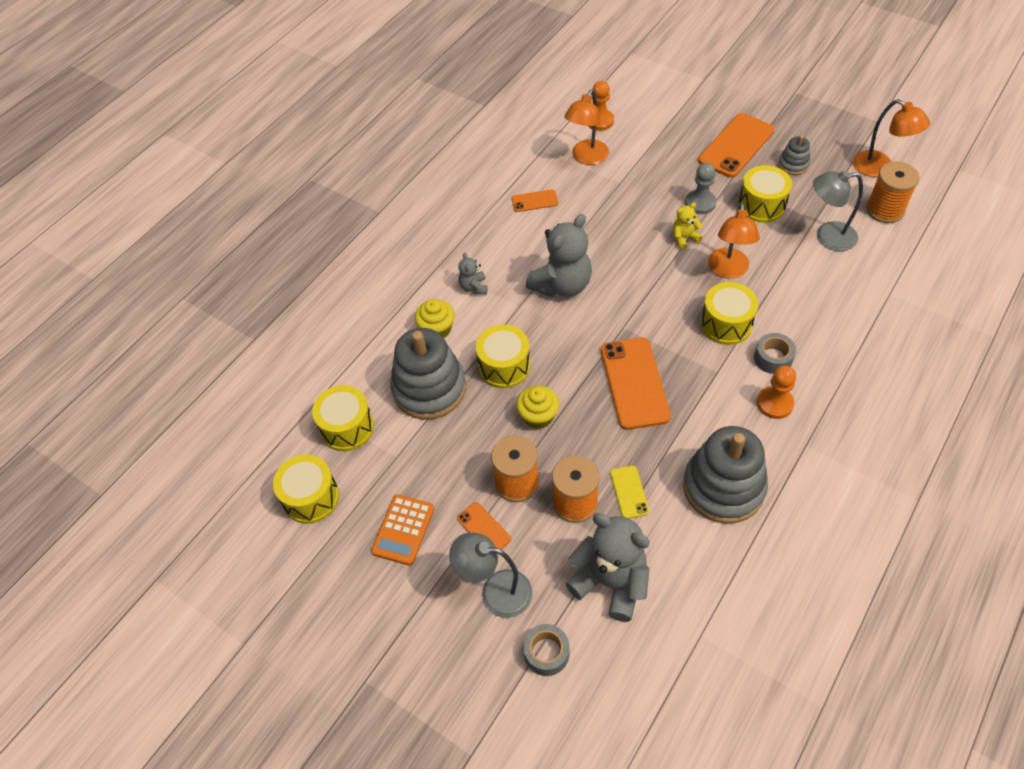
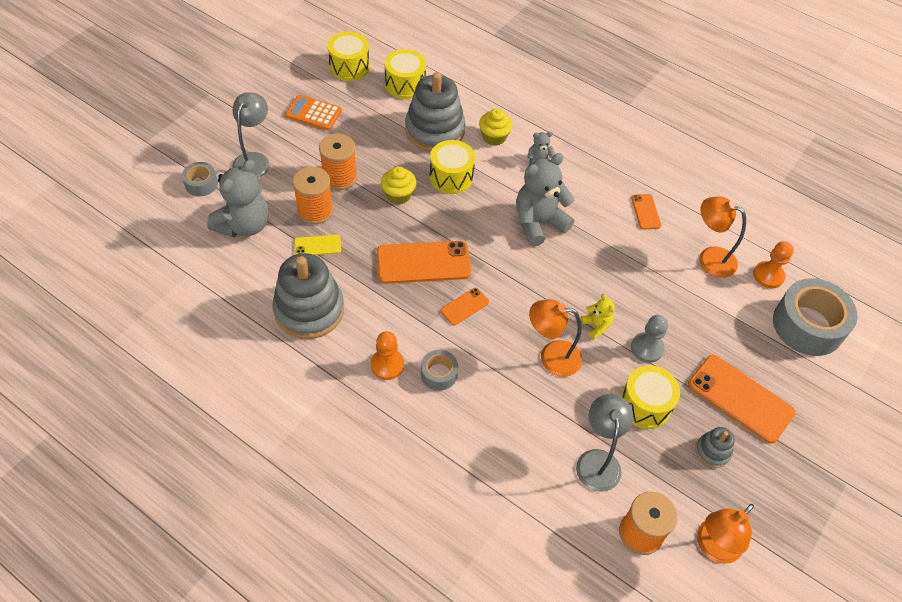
camera: 85 degrees right, 0 degrees up
(484, 528) = (305, 156): orange phone -> orange phone (464, 306)
(562, 285) = (538, 223): grey teddy bear -> grey teddy bear turned 105 degrees clockwise
(649, 101) = (807, 325): none -> grey tape
(726, 324) = (483, 343): yellow drum -> none

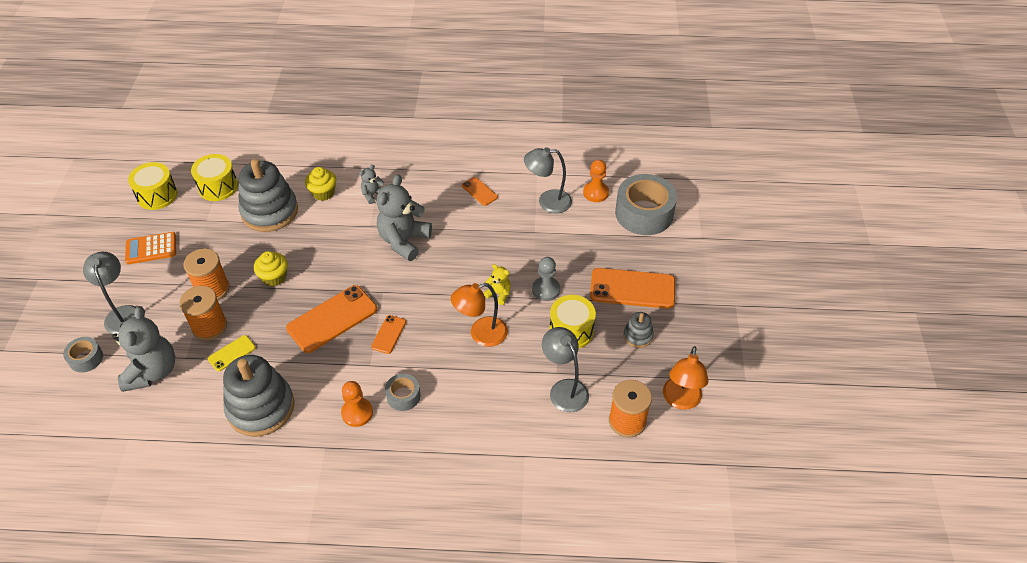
camera: 30 degrees left, 5 degrees down
(451, 177) = (309, 241): yellow drum -> none
(709, 258) = (547, 201): orange lamp -> grey lamp

